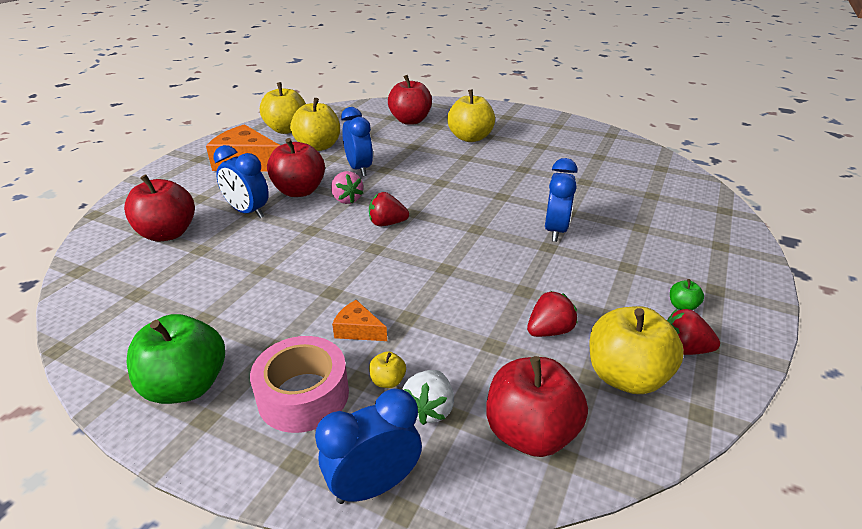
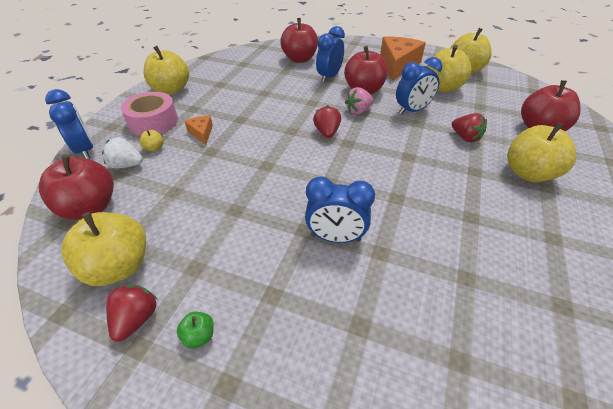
camera: 85 degrees right, 10 degrees up
(186, 386) = (171, 90): green apple -> yellow apple
(358, 330) = (201, 133): orange cheese -> orange cheese turned 45 degrees counterclockwise
(549, 331) = (182, 223): red strawberry -> red strawberry (465, 137)

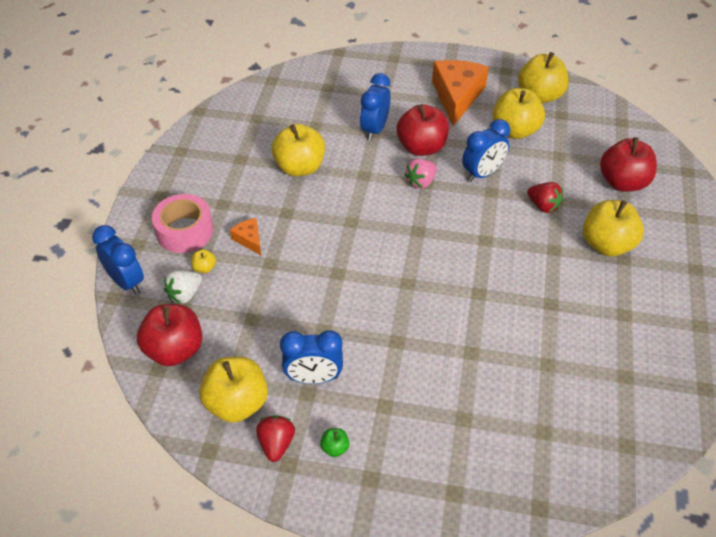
camera: 10 degrees left, 5 degrees up
(126, 165) = (185, 294): white strawberry -> white strawberry turned 45 degrees counterclockwise
(171, 90) = (182, 177): yellow apple -> yellow apple (300, 167)
(299, 59) = (328, 100): red apple -> none
(327, 132) = (391, 219): red strawberry -> none
(335, 237) = (428, 344): blue clock -> blue clock (314, 378)

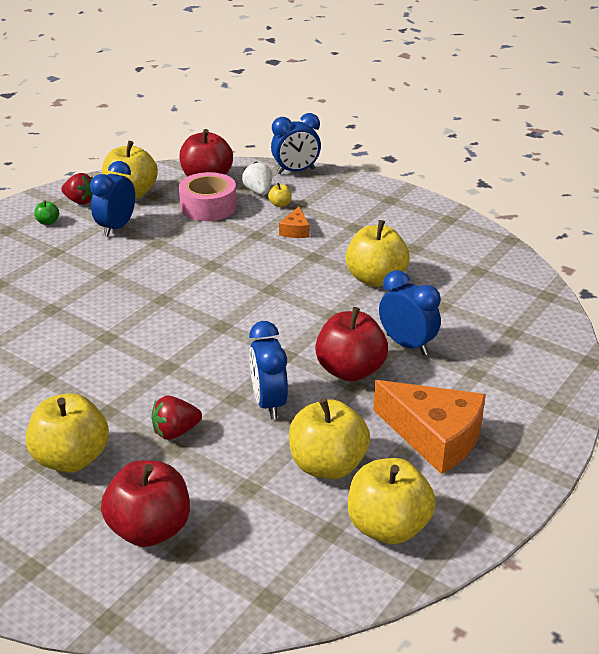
camera: 115 degrees right, 15 degrees down
(185, 231) = (333, 203): pink tape -> pink tape (208, 207)
(249, 239) = (295, 230): orange cheese -> orange cheese turned 105 degrees clockwise
(421, 182) = (291, 351): pink strawberry -> none

